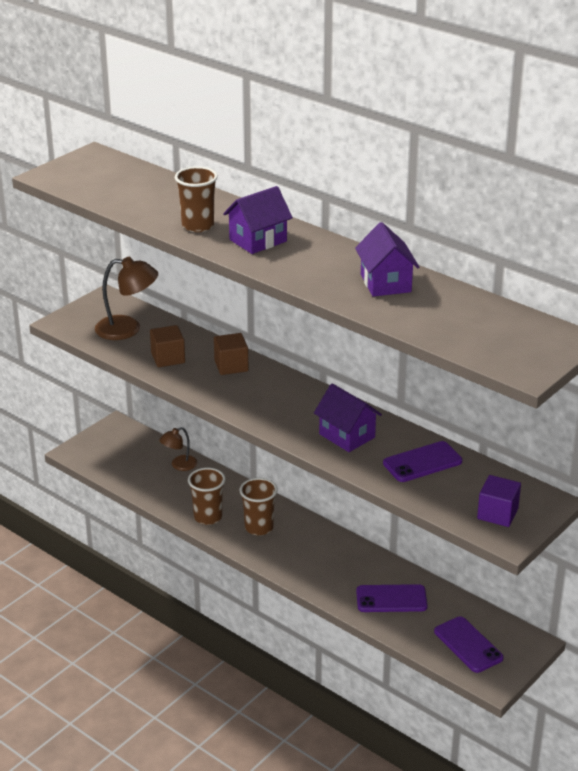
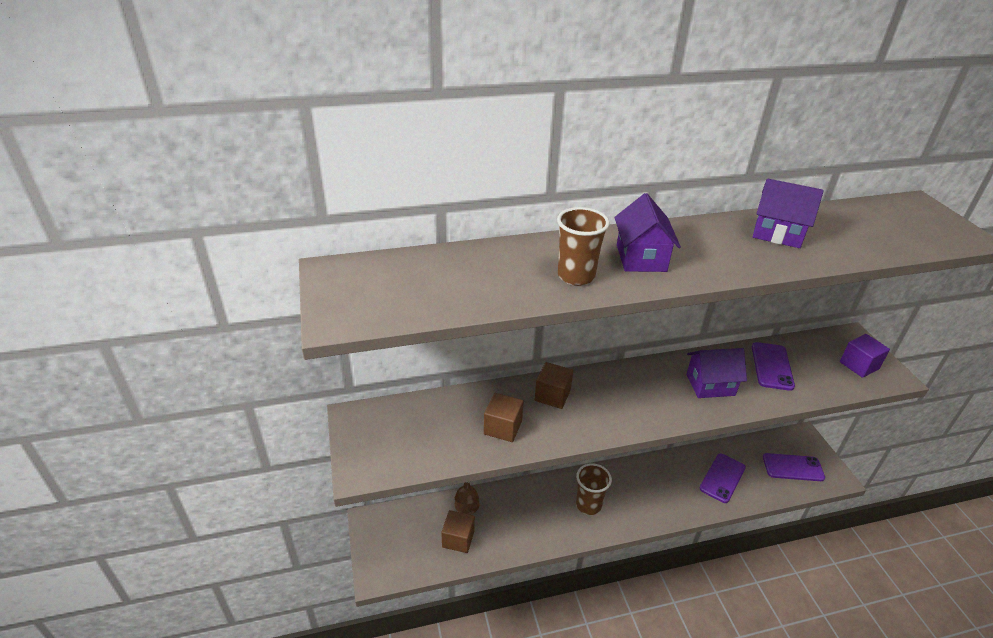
camera: 55 degrees left, 5 degrees up
(127, 329) = (425, 429): brown lamp -> none
(146, 474) = (458, 539): none -> brown cube
(208, 517) = (550, 529): brown cup -> none

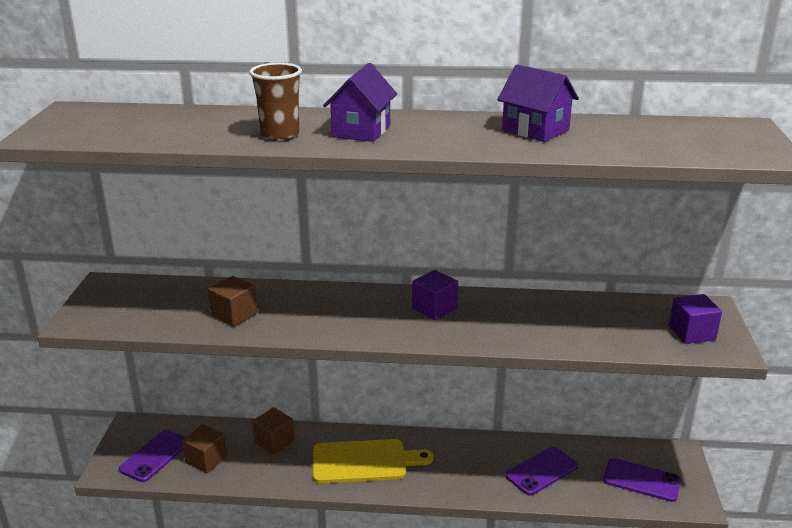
camera: 20 degrees right, 10 degrees down
(466, 509) = (232, 437): brown lamp -> none
(552, 395) = (306, 300): brown cube -> brown cube (274, 442)
(588, 505) = (364, 461): brown cup -> yellow cutting board
(662, 382) = (434, 308): none -> purple cube
(710, 385) = (488, 320): purple house -> none
(772, 366) = (578, 316): purple phone -> purple phone (155, 456)

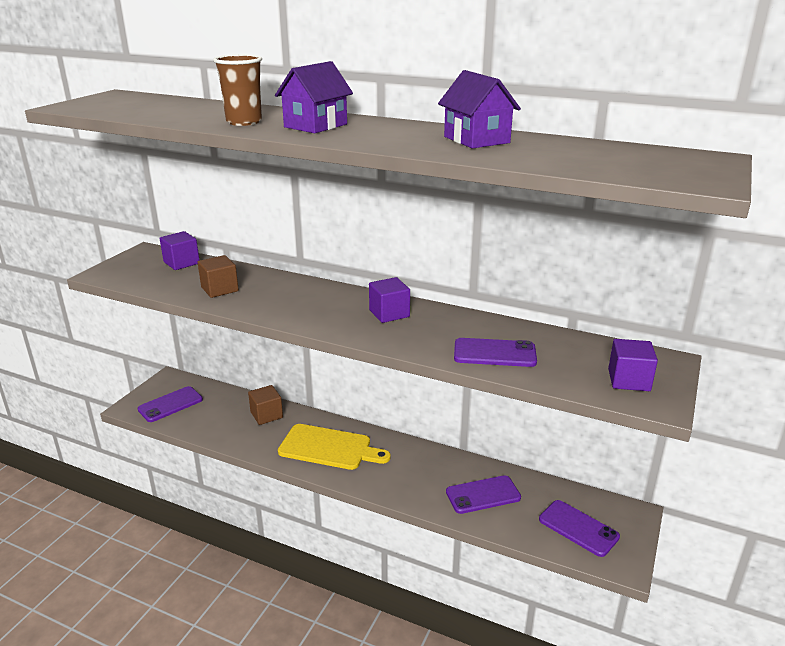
camera: 20 degrees right, 0 degrees up
(162, 291) = (181, 263): none -> purple cube
(206, 460) = (206, 416): brown cube -> none
(563, 331) = (494, 353): none -> purple phone

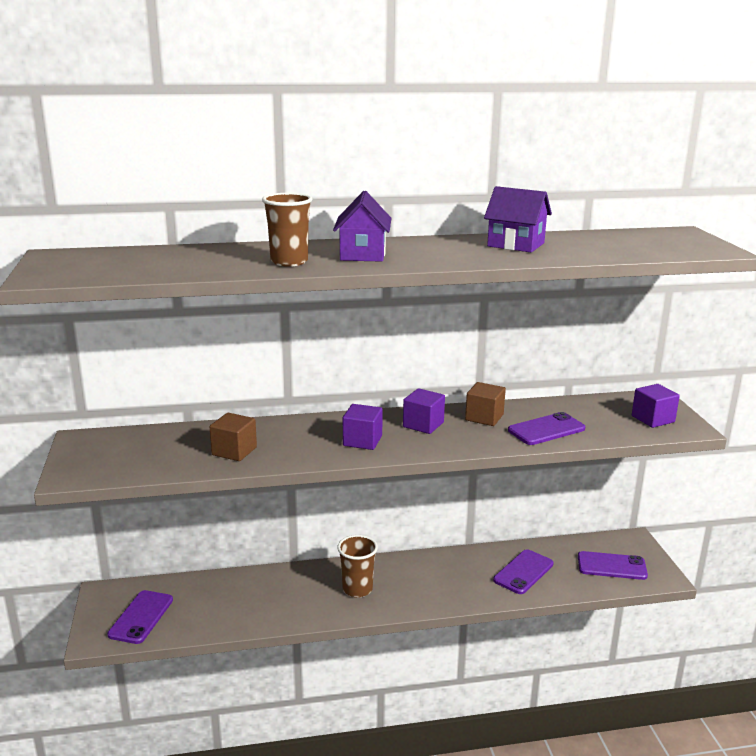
camera: 35 degrees left, 5 degrees down
(181, 263) = (146, 438): purple cube -> purple cube (362, 441)
(266, 415) = (261, 585): brown cube -> brown cube (484, 417)
(329, 448) = (357, 589): yellow cutting board -> brown cup

